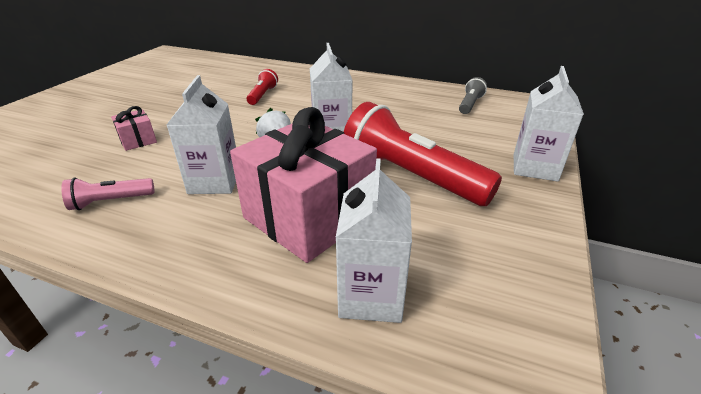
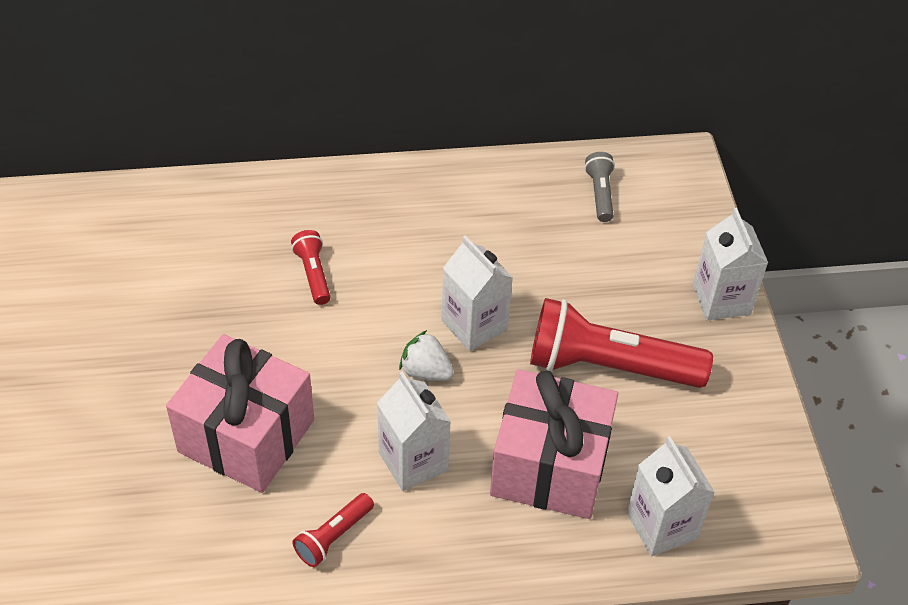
camera: 30 degrees left, 15 degrees up
(111, 201) = (333, 536): pink flashlight -> red flashlight
(138, 140) = (246, 436): pink gift -> pink gift, size x2.38

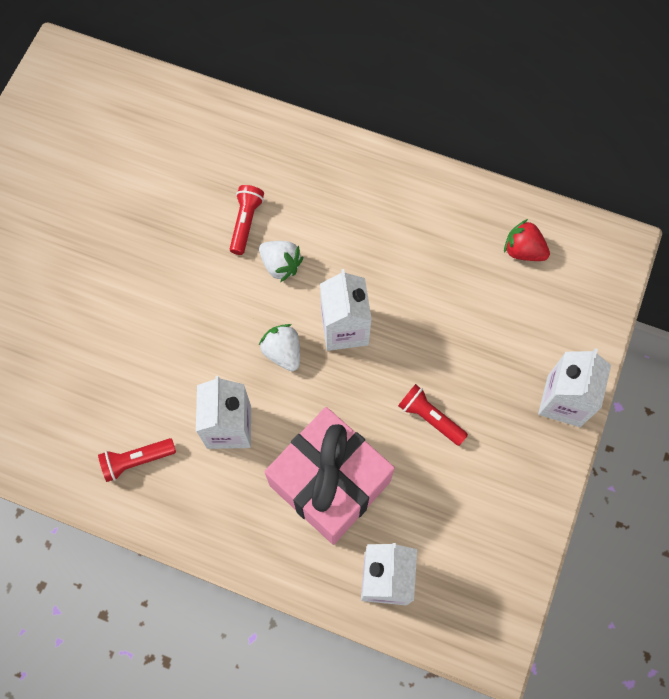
camera: 30 degrees right, 20 degrees up
(246, 436) = (120, 344): pink gift -> none
(373, 296) = (280, 265): none -> white strawberry
(600, 194) = (523, 250): grey flashlight -> red strawberry
(609, 366) = (430, 417): red flashlight -> red flashlight, size x0.46

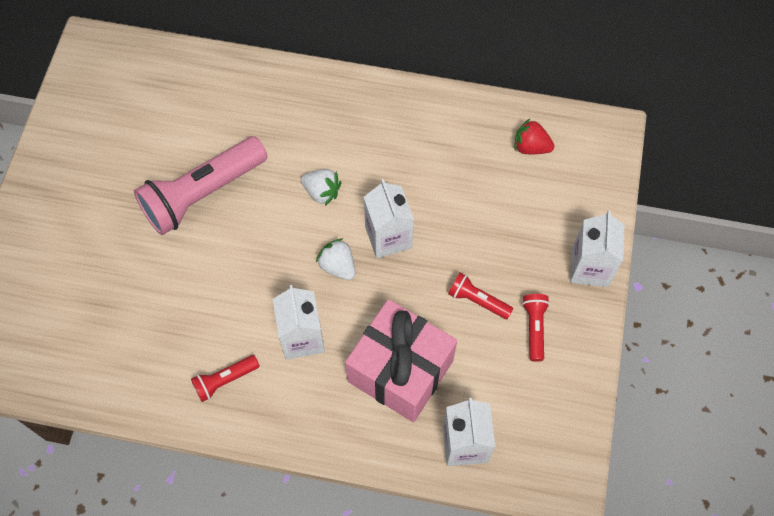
camera: 10 degrees left, 5 degrees down
(150, 246) = (202, 194): none -> pink flashlight
(246, 223) = (284, 161): red flashlight -> red flashlight (534, 328)

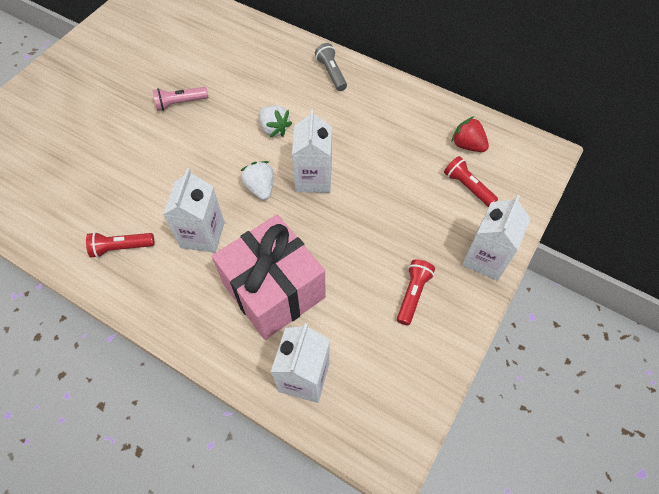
camera: 20 degrees right, 5 degrees down
(202, 194) = (180, 103): pink flashlight -> pink flashlight, size x0.46
(354, 103) = (331, 73): none -> grey flashlight
(477, 300) = (369, 253): red flashlight -> red flashlight (467, 187)

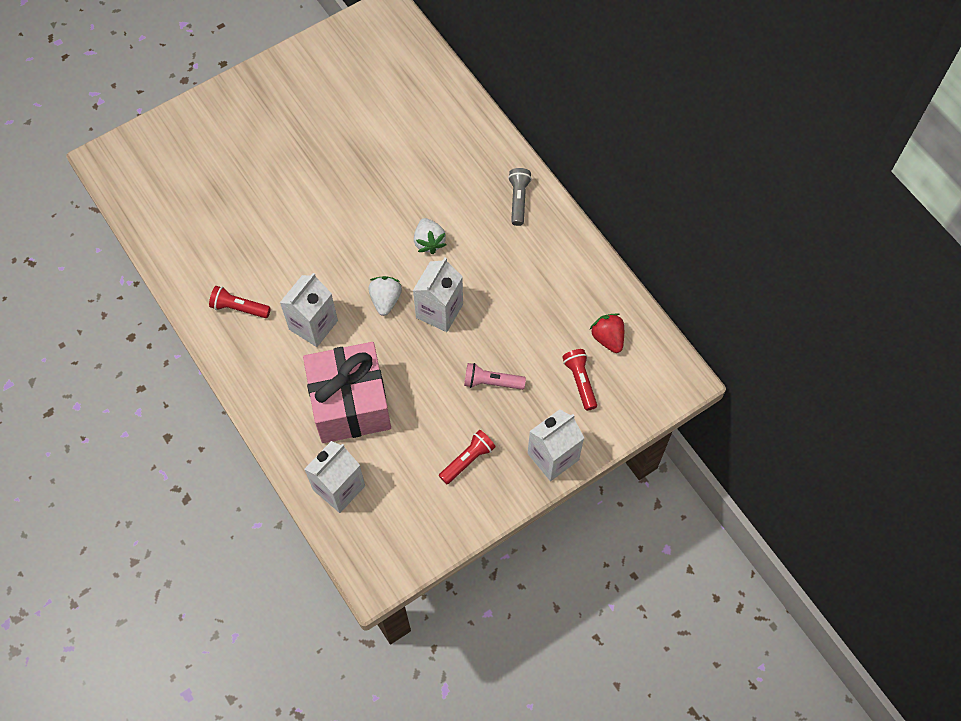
camera: 25 degrees right, 5 degrees up
(180, 103) = (352, 176): pink flashlight -> pink flashlight (491, 382)

